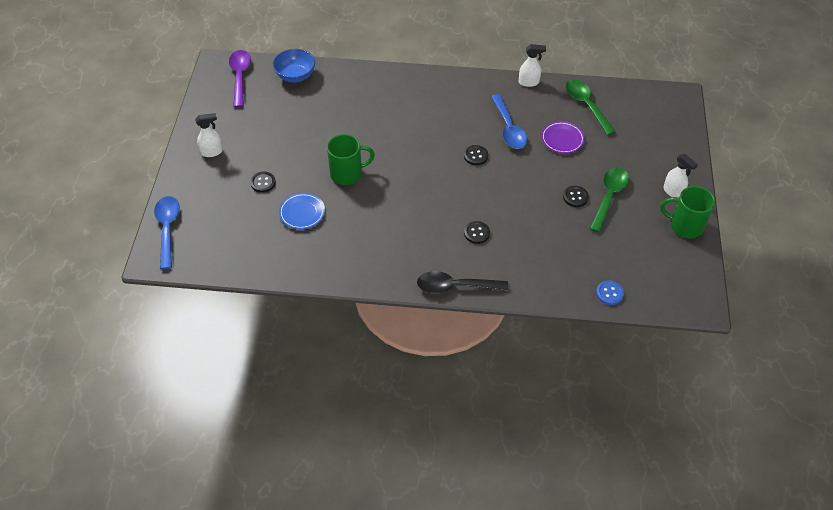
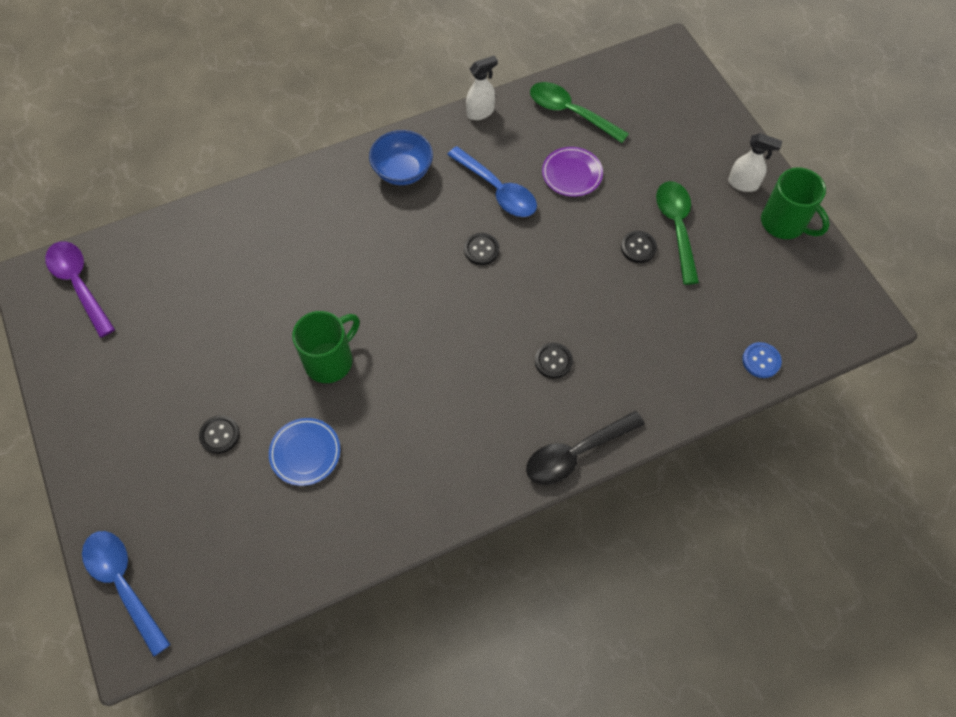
camera: 30 degrees left, 10 degrees up
(212, 152) = (113, 424): white spray bottle -> none
(295, 76) = (161, 245): blue bowl -> blue bowl (403, 171)
(684, 225) = (784, 223): green mug -> green mug turned 120 degrees counterclockwise

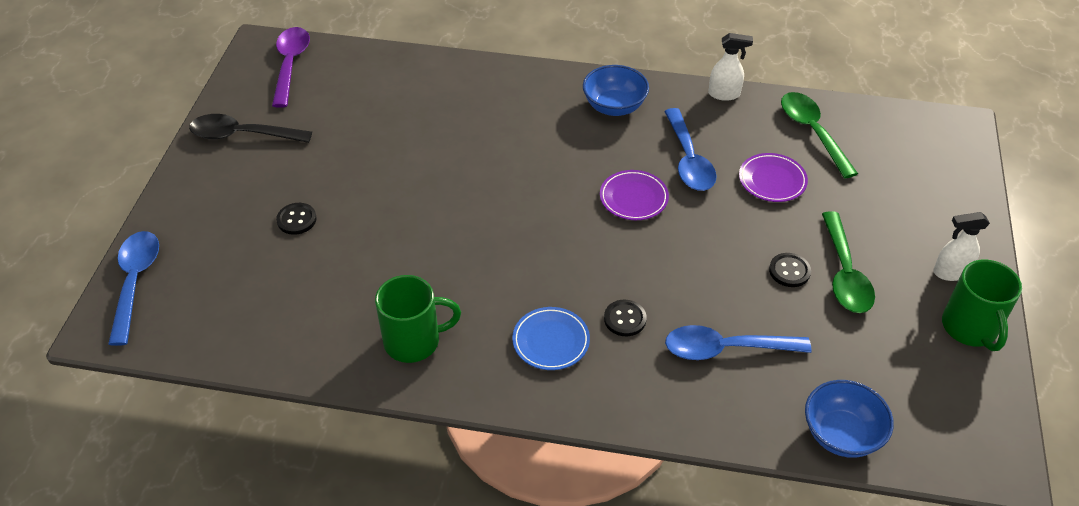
camera: 35 degrees right, 15 degrees down
(305, 453) = (349, 270): blue plate -> blue plate (551, 341)
(330, 360) = (429, 214): green mug -> green mug (414, 341)
(481, 250) = (633, 198): black button -> purple plate
(576, 453) = (581, 405): black spoon -> black spoon (242, 135)
(640, 341) = (725, 349): none -> blue spoon
(676, 227) = (844, 274): green spoon -> green spoon turned 150 degrees clockwise
(743, 184) = (950, 272): white spray bottle -> white spray bottle turned 120 degrees clockwise
(761, 361) = (841, 434): blue button -> blue bowl

